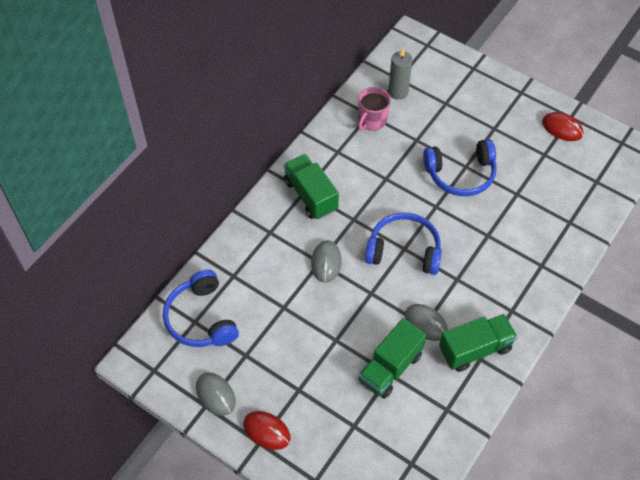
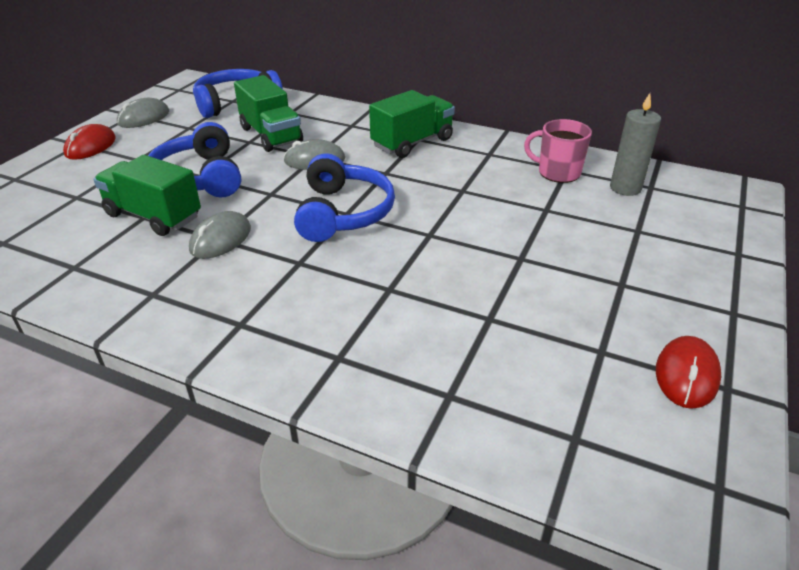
camera: 80 degrees right, 20 degrees down
(460, 174) = (502, 254): blue headphones -> blue headphones (200, 177)
(475, 349) = (171, 287): green truck -> green truck (271, 135)

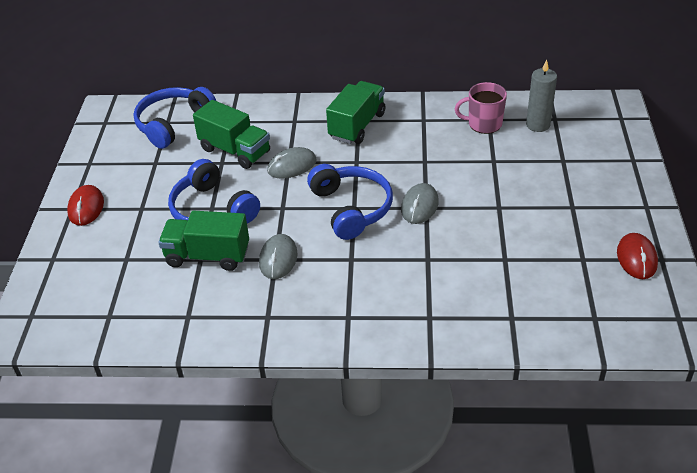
camera: 20 degrees left, 5 degrees up
(144, 118) = (103, 164): grey mouse -> grey mouse (419, 206)

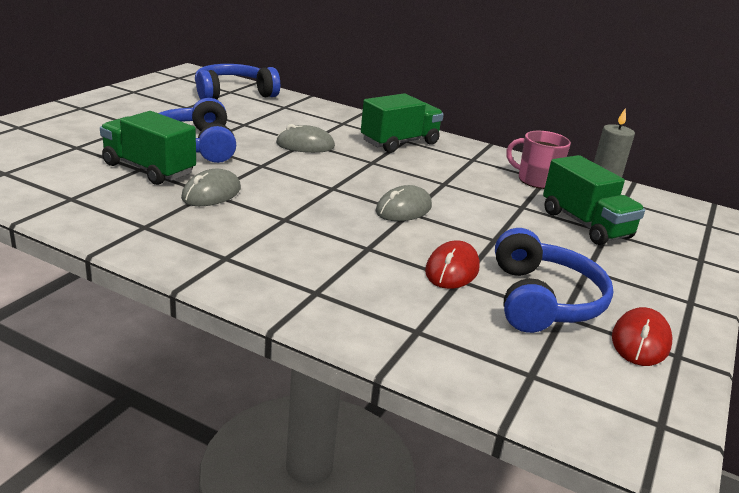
camera: 20 degrees right, 15 degrees down
(86, 208) = (92, 111): red mouse -> red mouse (452, 270)
(235, 151) = (265, 122): green truck -> green truck (585, 224)
(351, 208) = (329, 187): blue headphones -> blue headphones (543, 300)

